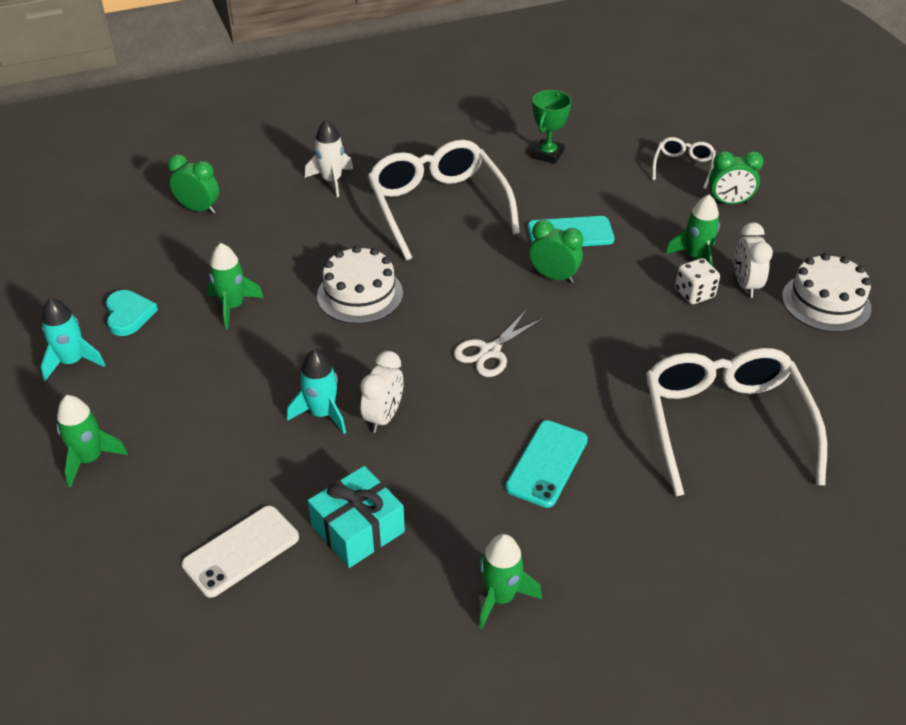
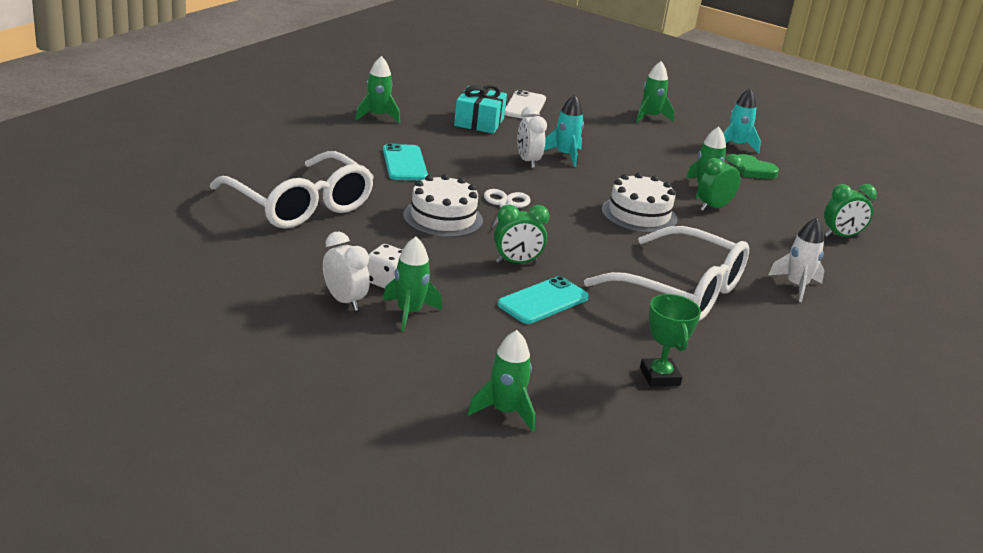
camera: 140 degrees right, 15 degrees down
(128, 315) = (753, 170): turquoise heart -> green heart
(683, 167) = (505, 412): white glasses -> green rocket
(729, 202) = (418, 381): green clock -> green clock (713, 207)
(826, 302) = (257, 306): white cake -> white cake (443, 218)

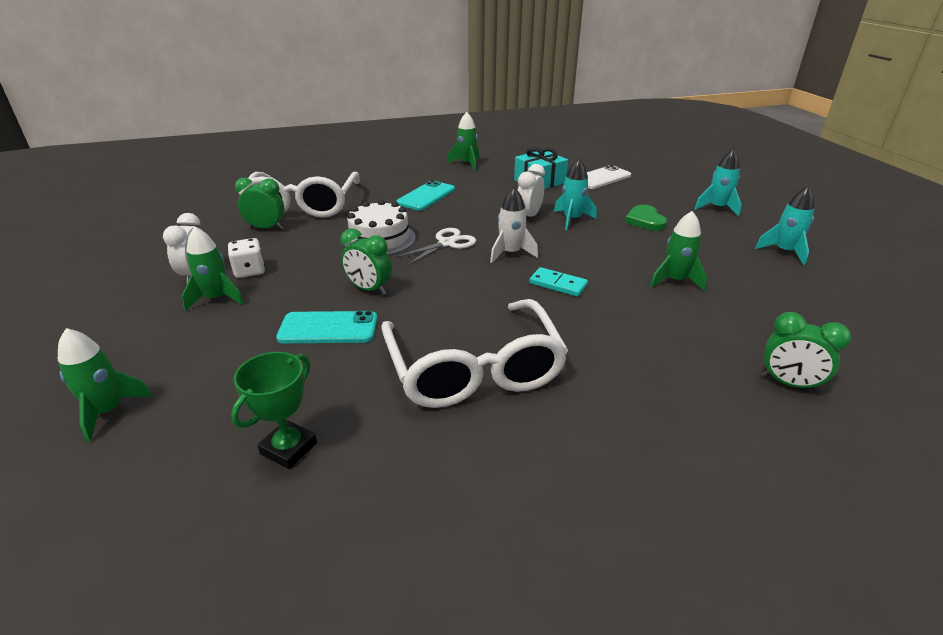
camera: 45 degrees right, 5 degrees up
(639, 214) = (558, 284): white cake -> turquoise domino
(650, 117) = (717, 208): green rocket -> turquoise rocket
(713, 207) = (655, 301): green clock -> green clock (266, 228)
(753, 170) = (769, 279): green heart -> green heart (645, 220)
(796, 286) = (624, 419): white rocket -> white rocket (511, 253)

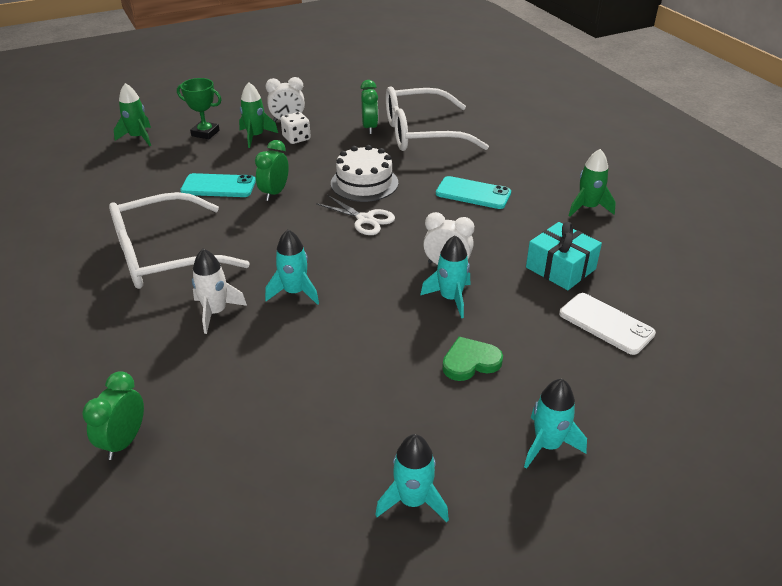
camera: 80 degrees right, 5 degrees up
(289, 448) = (96, 198): green trophy -> green trophy (205, 133)
(328, 328) = (218, 186): turquoise phone -> turquoise phone turned 75 degrees counterclockwise
(511, 253) = (353, 259): white rocket -> white rocket (215, 312)
(558, 284) = (294, 292): turquoise domino -> turquoise rocket
(675, 281) = (313, 378): green rocket -> none

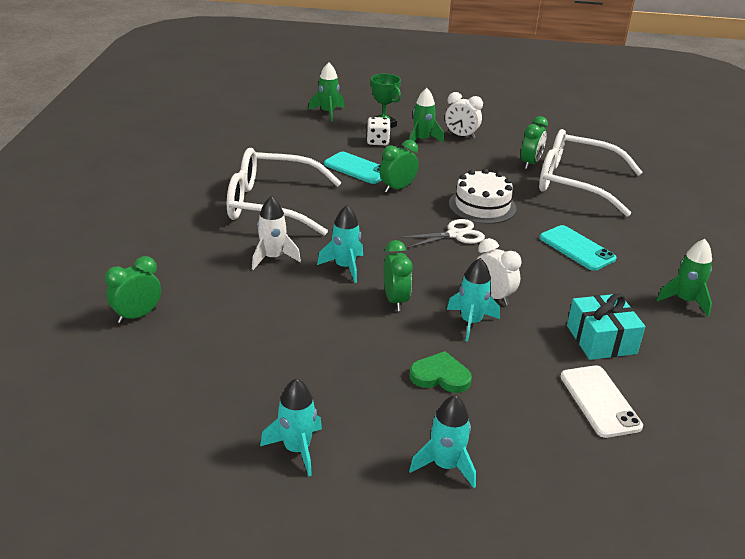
camera: 30 degrees right, 5 degrees down
(296, 138) = (455, 152): white dice -> white dice (378, 141)
(365, 219) = (455, 234): white scissors -> white scissors turned 90 degrees counterclockwise
(369, 306) = (395, 300): none -> green clock

